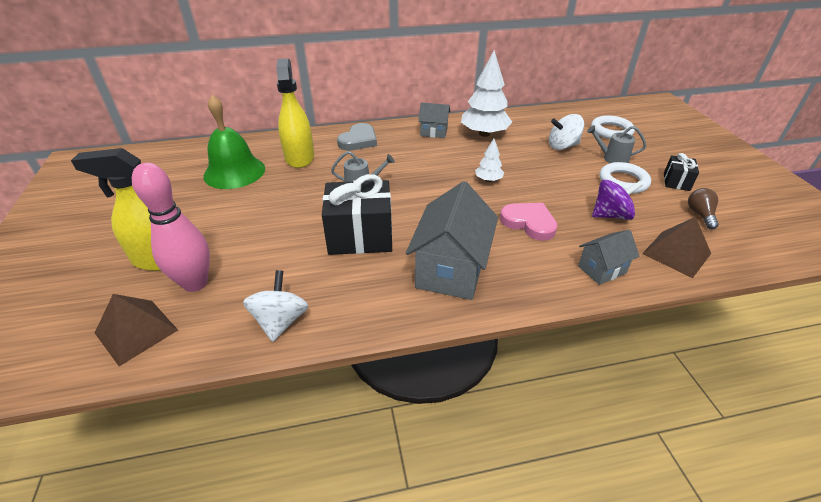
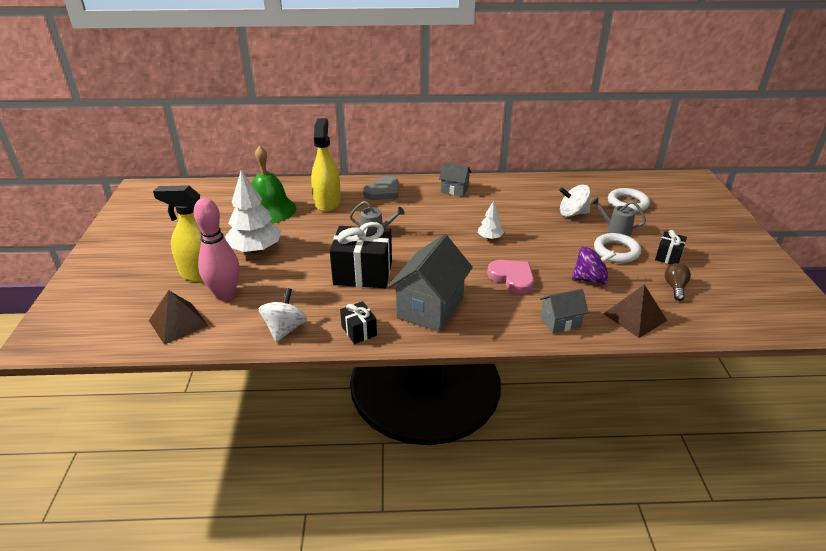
camera: 10 degrees right, 5 degrees down
(374, 311) = (359, 331): none -> black gift
(484, 134) = (501, 195): white tree -> white tree (255, 249)

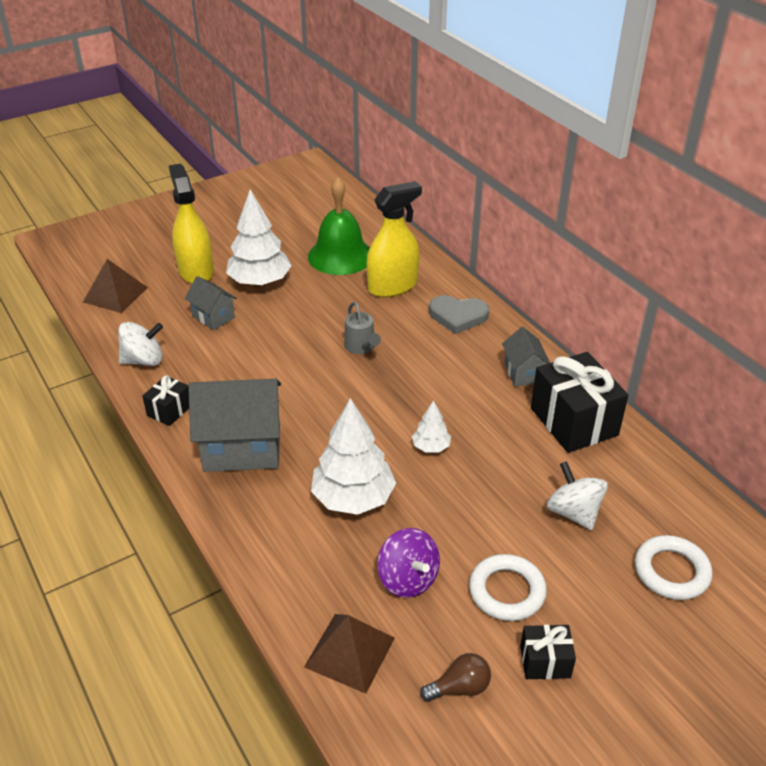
camera: 60 degrees right, 5 degrees up
(225, 294) = (173, 300): pink bowling pin -> none
(363, 273) = (272, 371): black gift -> black gift (573, 421)
(512, 278) = (353, 498): pink heart -> white tree
(560, 322) = (288, 574): grey house -> grey house (213, 317)
(615, 229) = (573, 575): grey watering can -> none

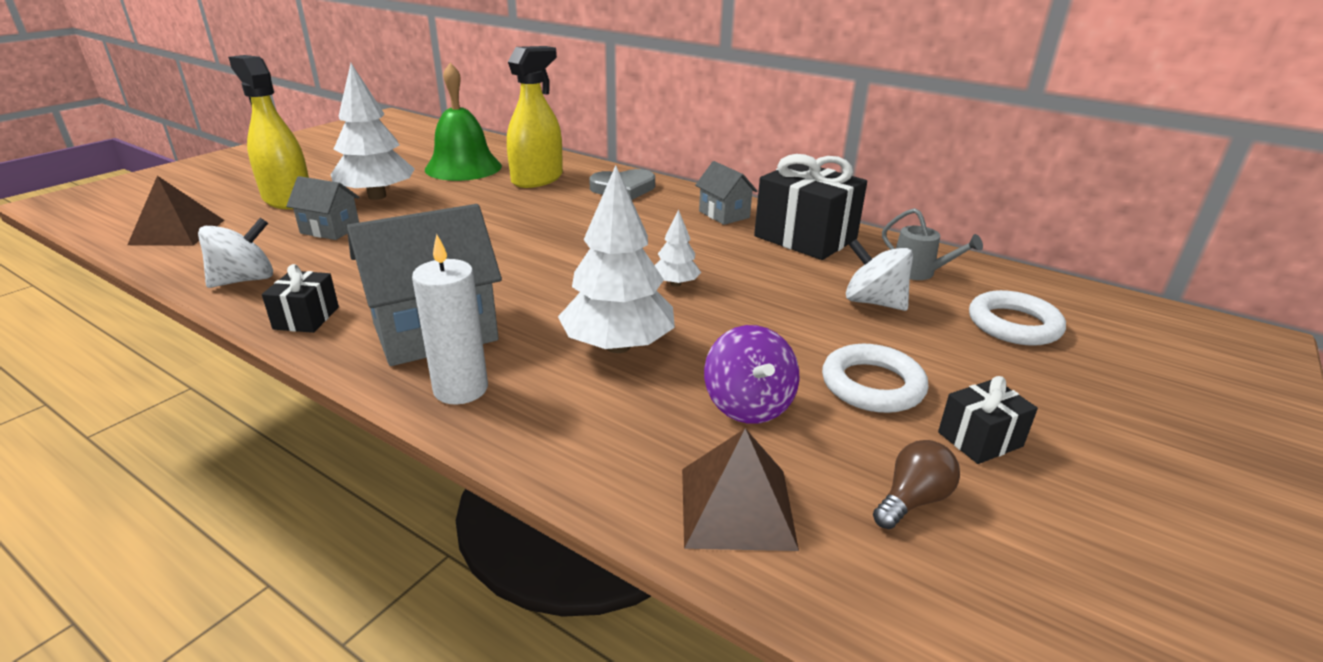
camera: 25 degrees left, 10 degrees down
(237, 505) = (461, 389): none -> white candle
(361, 347) = (534, 224): grey watering can -> grey watering can (919, 272)
(408, 579) = (748, 405): purple spinning top -> purple spinning top turned 45 degrees clockwise

